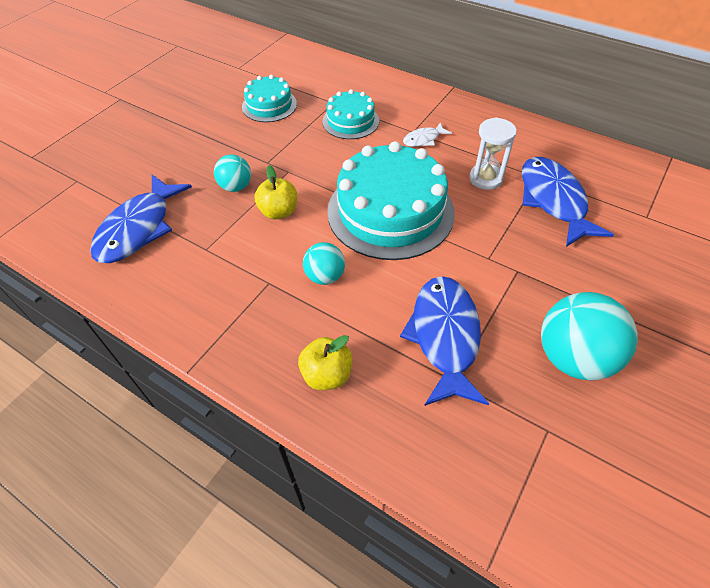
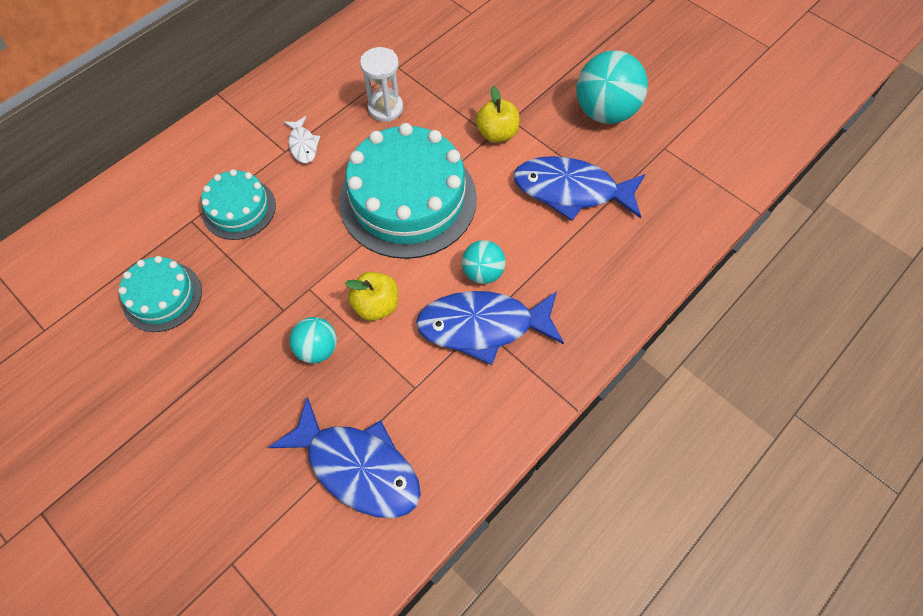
camera: 80 degrees left, 10 degrees up
(327, 374) = (597, 287): yellow apple -> yellow apple (497, 133)
(553, 200) = (432, 67): blue fish -> blue fish (482, 326)

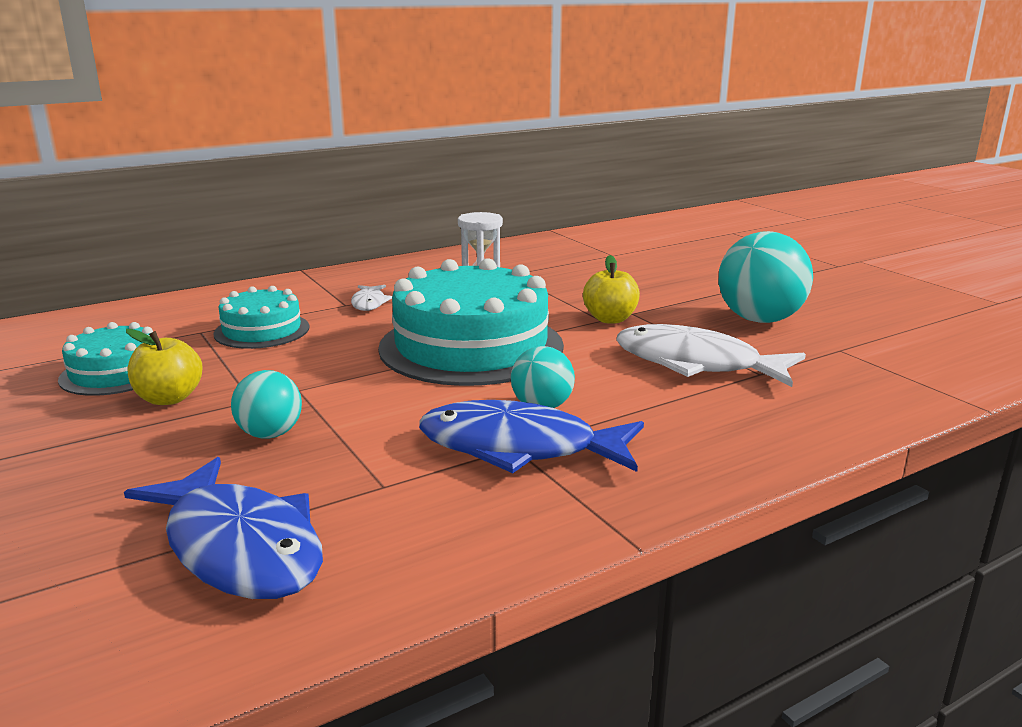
camera: 15 degrees right, 40 degrees down
(376, 305) = (376, 412): yellow apple -> yellow apple (169, 398)
(571, 191) = (695, 364): blue fish -> white fish

